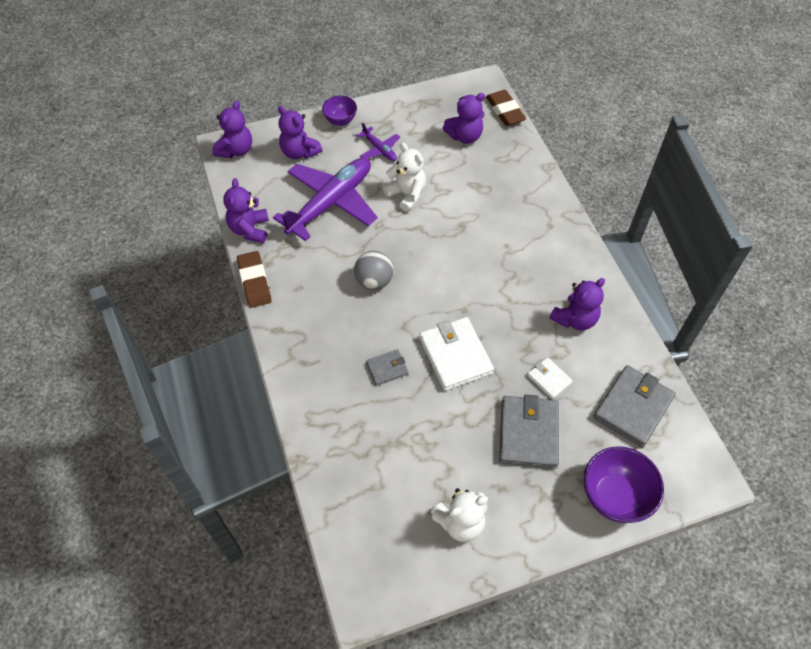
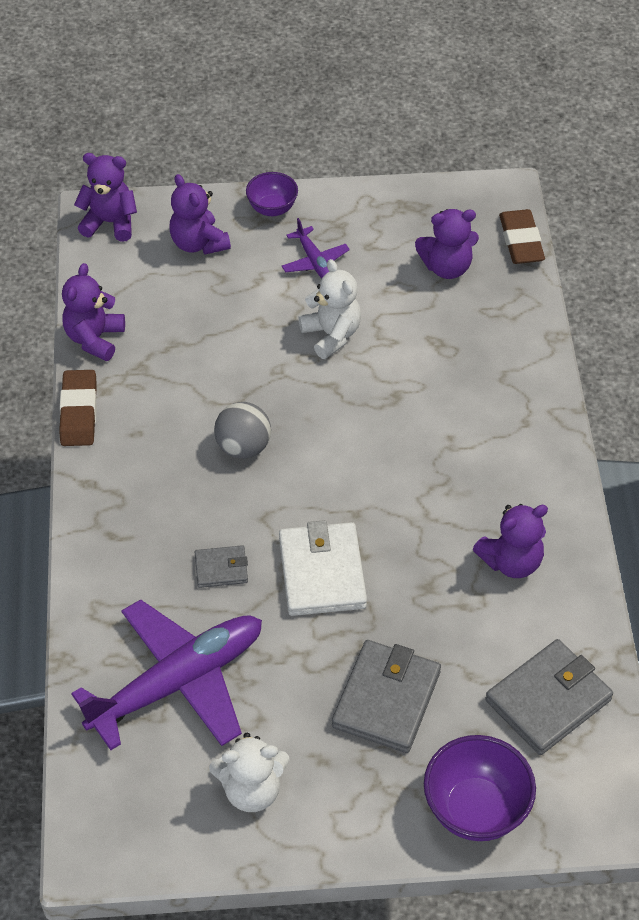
camera: 15 degrees right, 5 degrees down
(236, 150) = (110, 223): purple teddy bear -> purple teddy bear turned 120 degrees counterclockwise
(330, 203) = (218, 325): purple plane -> purple plane (177, 682)
(549, 379) = (443, 634): white wallet -> none

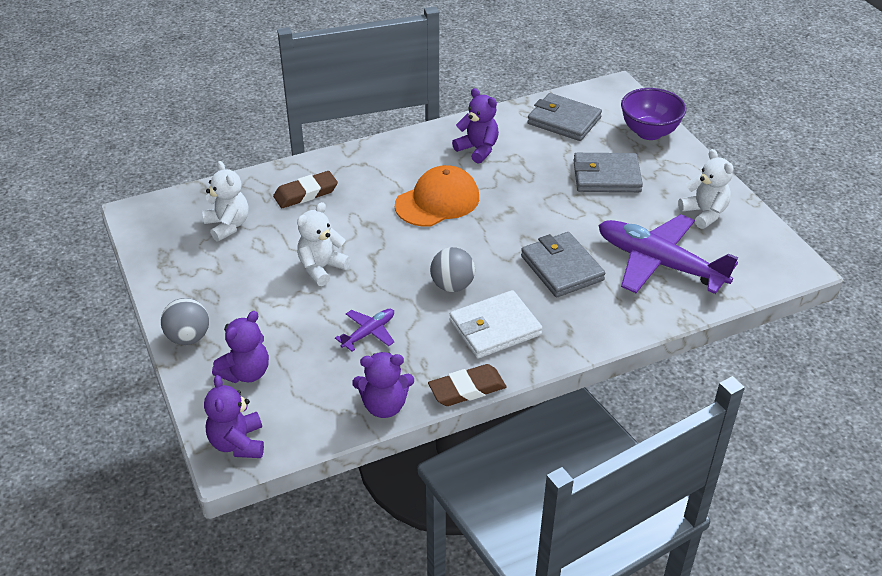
camera: 110 degrees left, 10 degrees down
(221, 569) = (562, 268): grey wallet -> grey wallet, size x1.89
(272, 209) = (188, 337): purple bowl -> grey ball
(315, 261) = (245, 296): purple plane -> purple plane (368, 333)
(322, 572) = (535, 222): white wallet -> white wallet (495, 328)
(411, 480) = (437, 201): none -> orange cap
(447, 267) = (228, 226): purple teddy bear -> white teddy bear
(521, 241) = (188, 195): brown eraser -> brown eraser (306, 193)

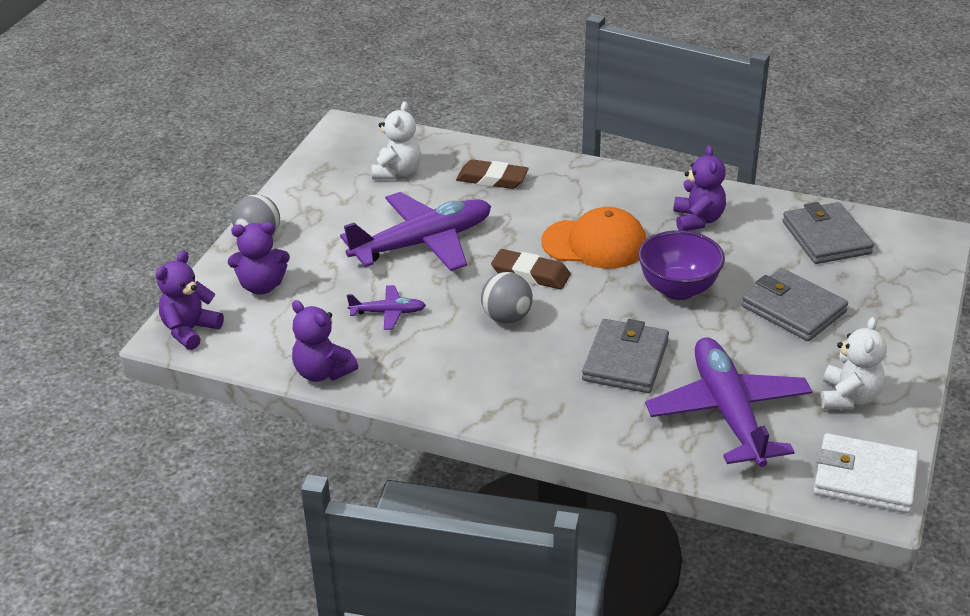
camera: 45 degrees right, 5 degrees down
(321, 268) = (422, 243): white teddy bear -> purple plane
(467, 389) = (401, 402): brown eraser -> brown eraser (530, 274)
(495, 328) = (493, 371): white wallet -> white wallet (864, 478)
(649, 132) = (905, 294): purple bowl -> purple bowl (678, 289)

